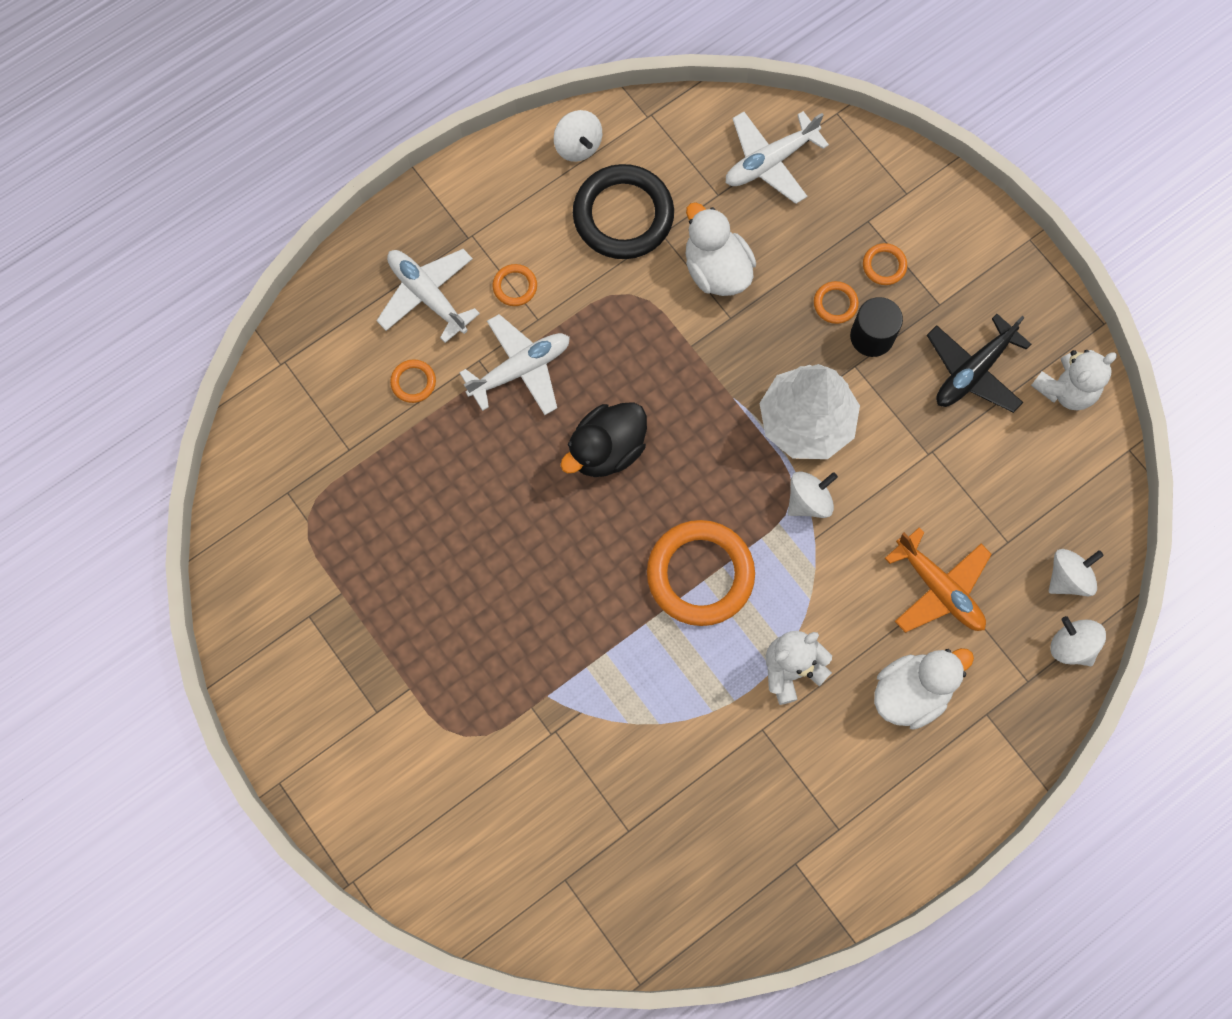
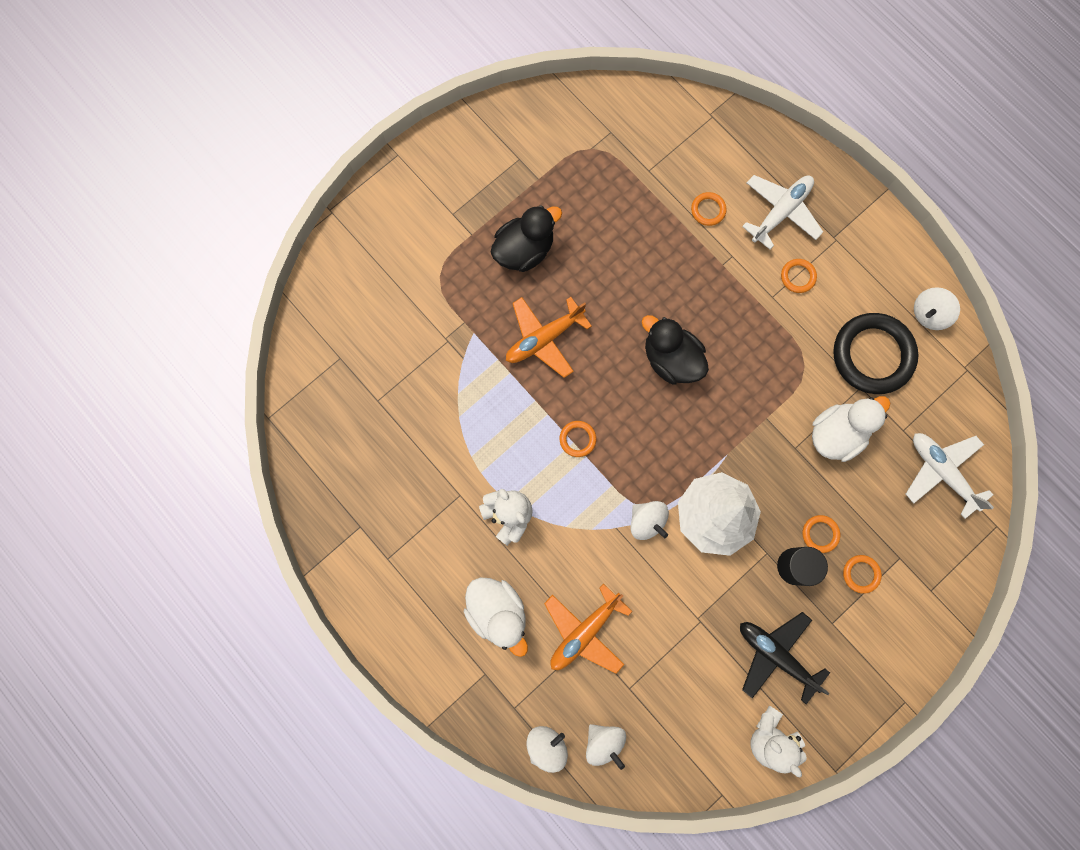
camera: 85 degrees right, 5 degrees up
(440, 620) = (524, 250): none -> black duck
(520, 369) = (729, 288): white plane -> none
(564, 605) = (544, 338): none -> orange plane
(700, 574) = (577, 439): orange ring -> orange ring, size x0.44

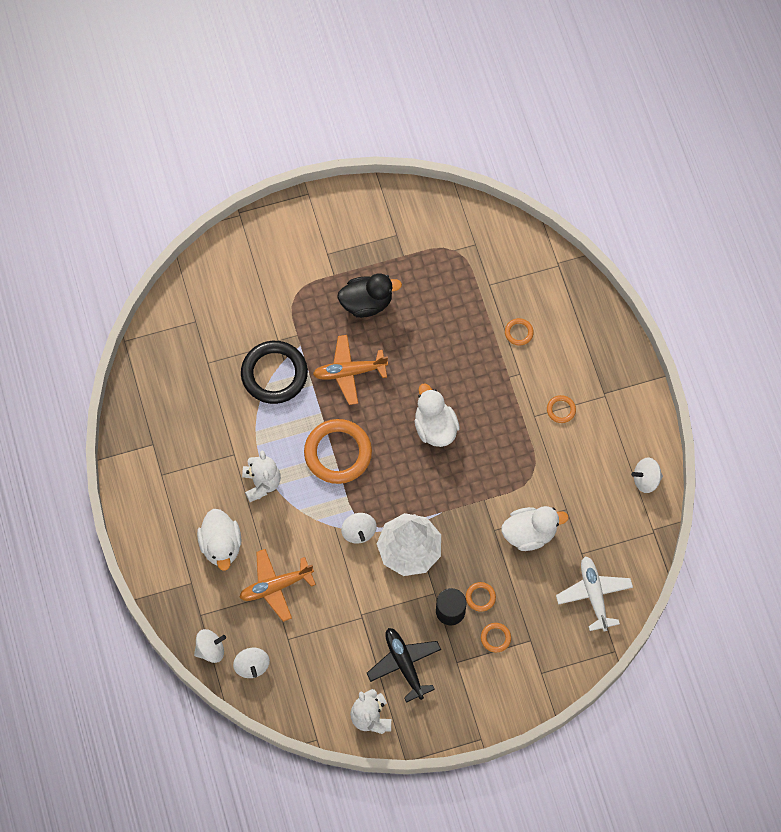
camera: 25 degrees right, 10 degrees down
(577, 439) = (338, 453): orange ring -> orange ring, size x2.29
(671, 359) = (435, 427): black duck -> white duck
(780, 212) = (573, 358): white plane -> none
(872, 355) = (587, 490): black ring -> black ring (274, 374)

